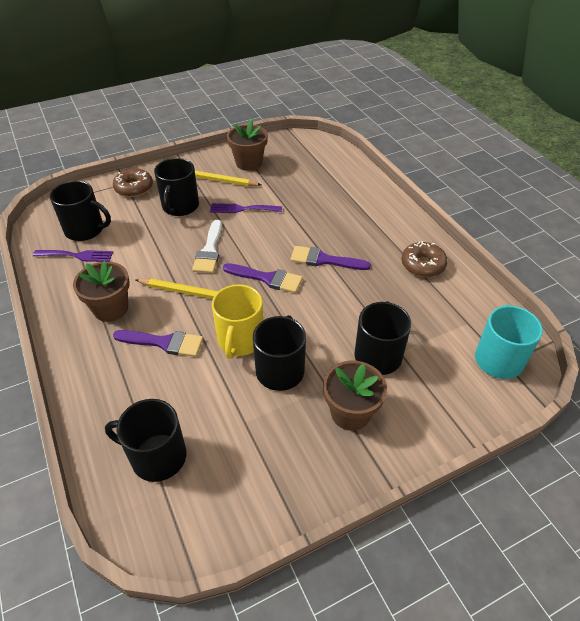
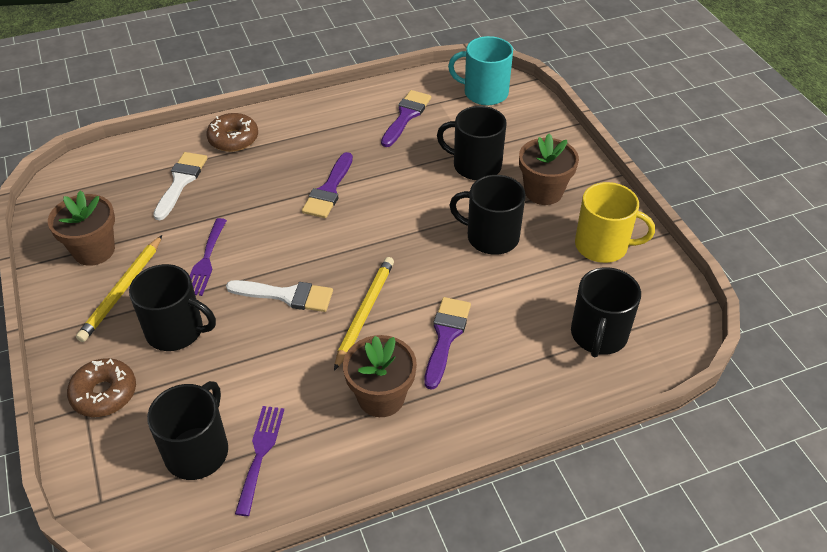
camera: 85 degrees left, 0 degrees up
(240, 340) = (447, 268): yellow mug -> yellow mug (602, 245)
(267, 278) = (351, 241): purple brush -> purple brush (406, 116)
(319, 186) = (181, 182): none -> white brush
(422, 265) = (353, 117): brown donut -> brown donut (233, 139)

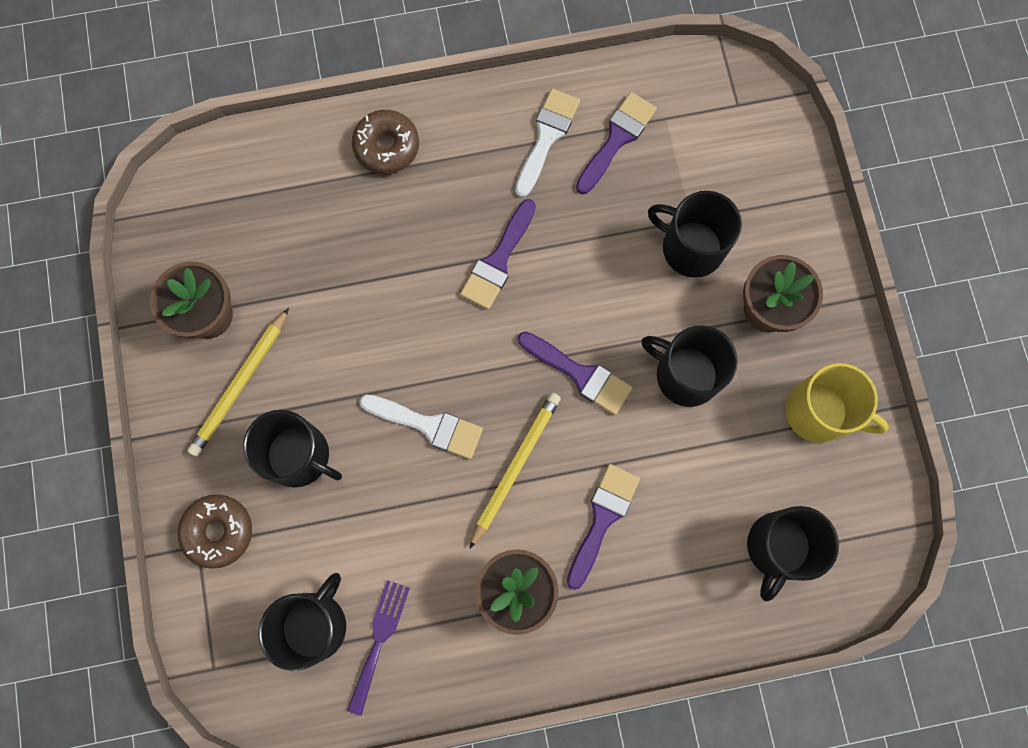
camera: 10 degrees right, 30 degrees up
(181, 182) = (315, 215): white brush -> white brush (546, 137)
(206, 260) = (338, 354): purple fork -> none
(406, 247) = (579, 374): none -> purple brush
(484, 93) = (730, 110): turquoise mug -> none

